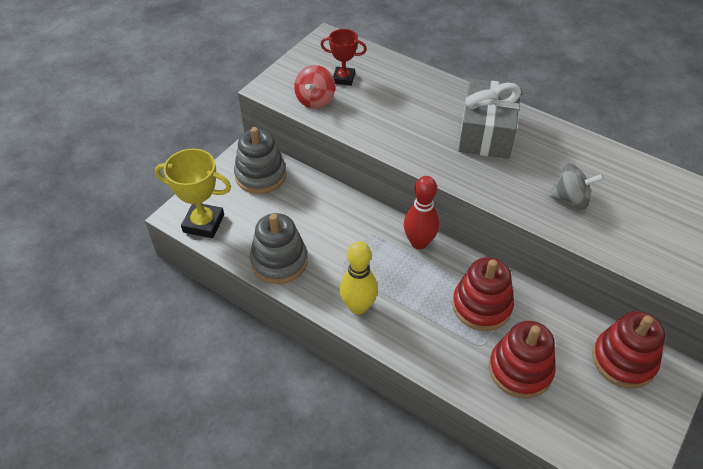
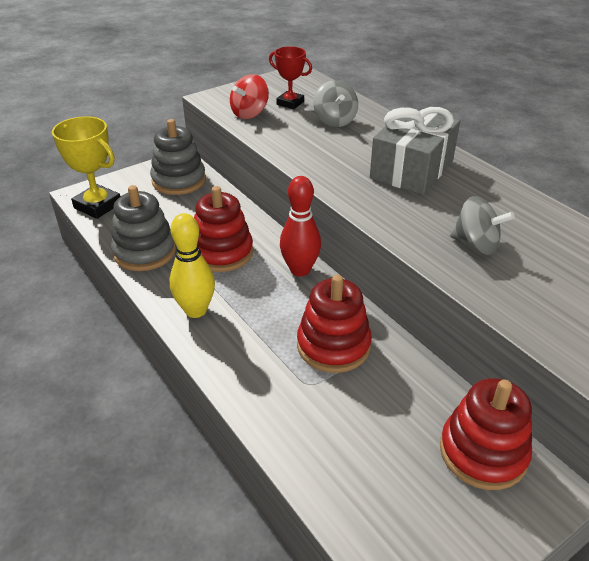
camera: 20 degrees right, 10 degrees down
(394, 91) = (334, 121): none -> grey spinning top
(520, 370) = (340, 423): red stacking toy -> red stacking toy (222, 253)

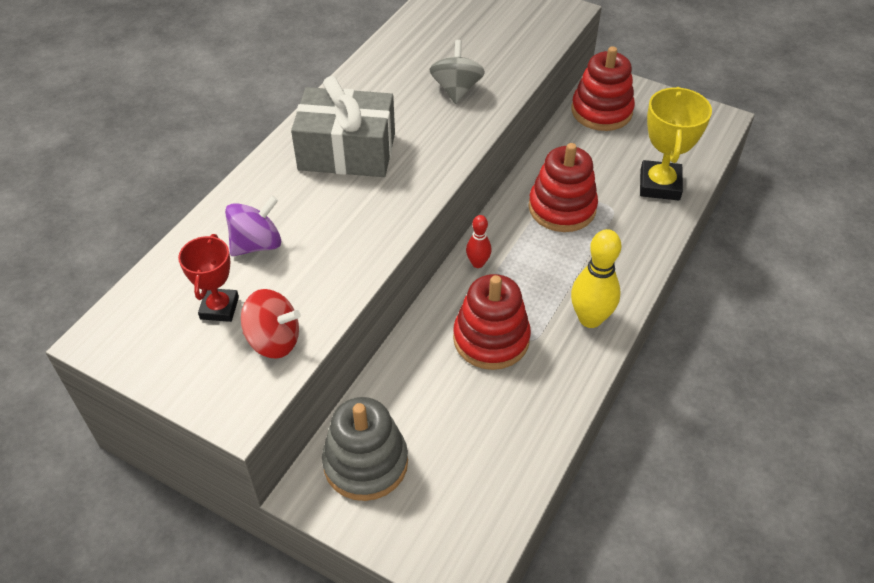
camera: 115 degrees left, 10 degrees up
(98, 205) = (478, 530): yellow trophy -> yellow trophy (659, 185)
(145, 252) = (535, 413): grey stacking toy -> none
(300, 270) = (478, 263): red bowling pin -> red bowling pin, size x0.56
(334, 121) = (257, 244): grey spinning top -> purple spinning top

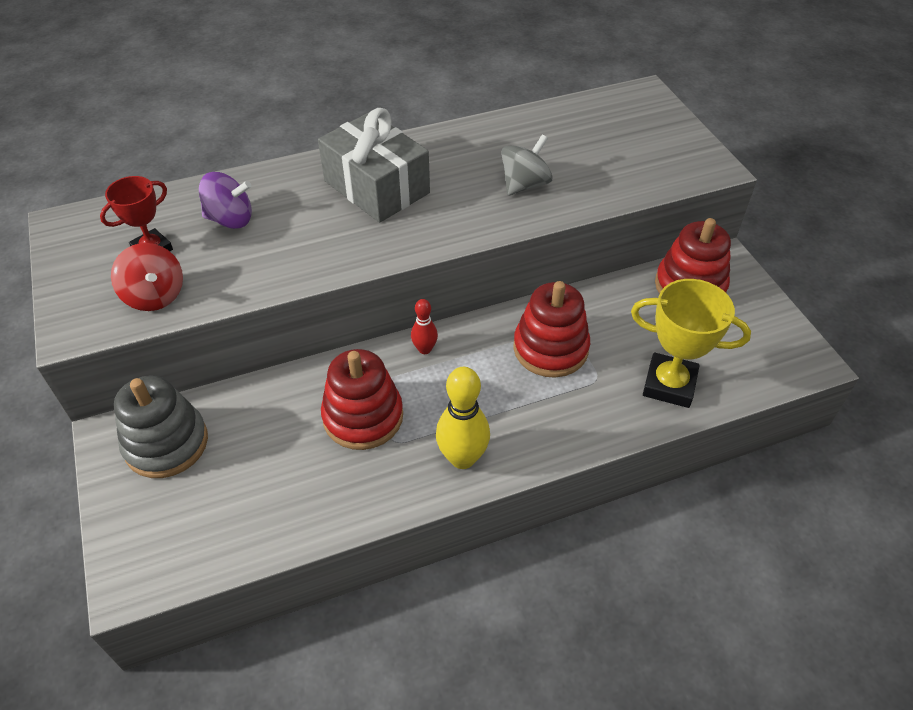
camera: 40 degrees right, 0 degrees up
(659, 185) = (669, 384): yellow trophy -> yellow trophy turned 60 degrees clockwise

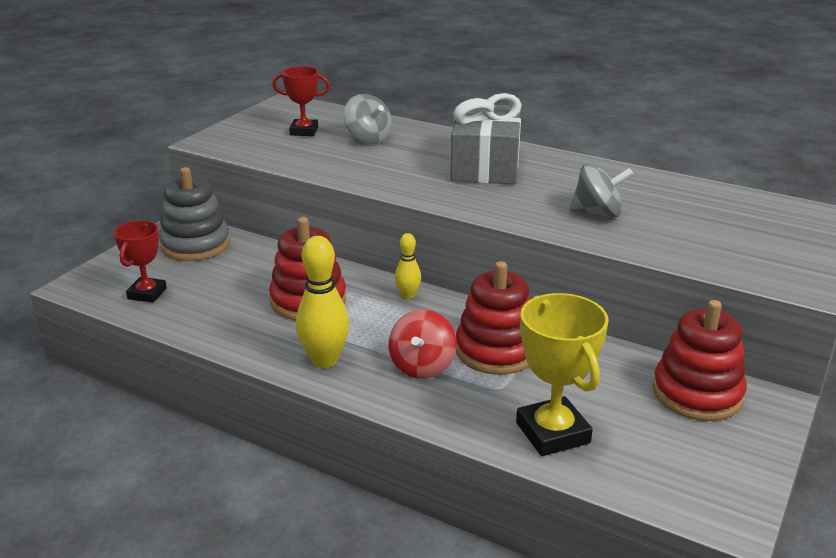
camera: 50 degrees right, 20 degrees down
(155, 295) = (267, 148): red spinning top -> red spinning top (422, 366)
(215, 530) = (147, 293): none -> red trophy
(230, 219) = (368, 139): purple spinning top -> grey spinning top
(424, 349) = (408, 296): red bowling pin -> yellow bowling pin

